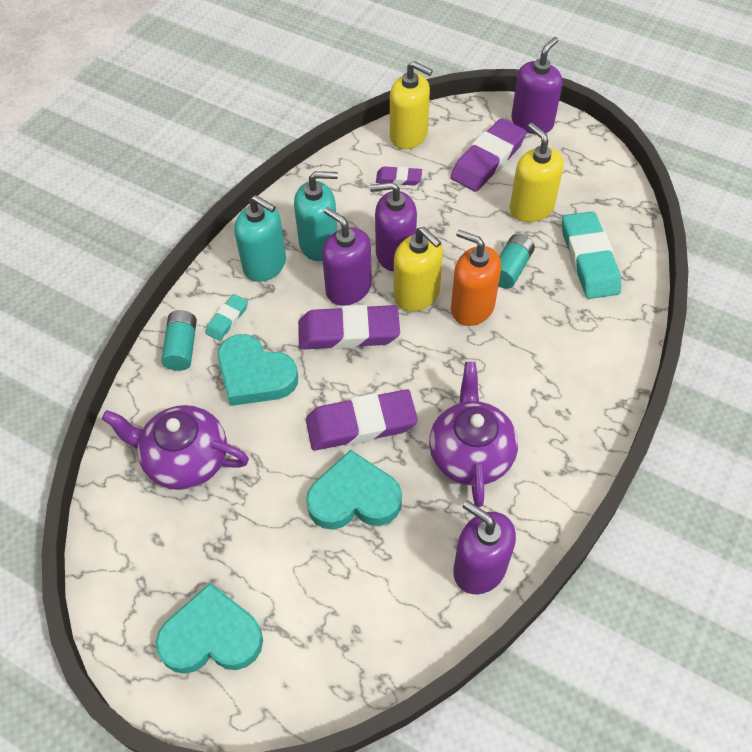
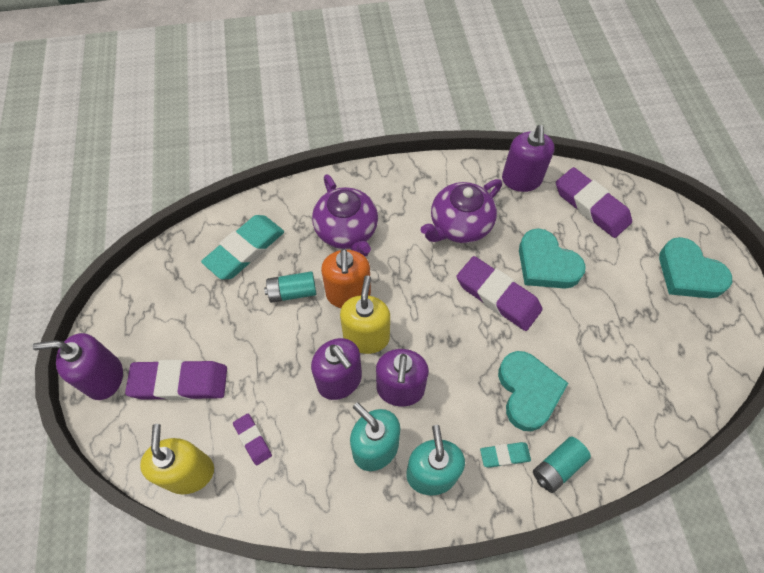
camera: 130 degrees left, 5 degrees up
(185, 459) = (624, 381): purple teapot -> purple teapot (347, 231)
(348, 332) = (438, 357): purple eraser -> purple eraser (591, 206)
(531, 208) = (217, 316): yellow soap dispenser -> none

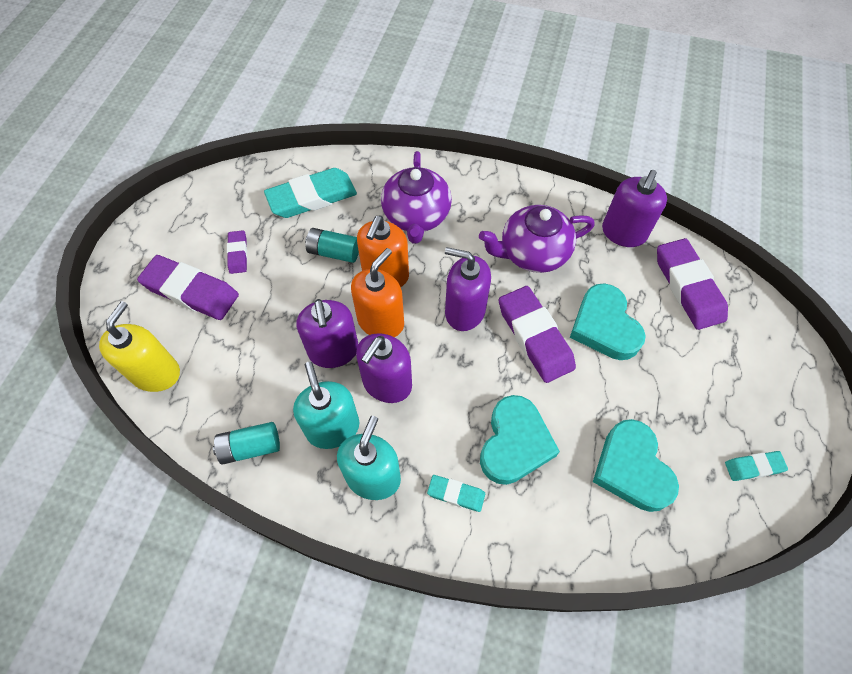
camera: 25 degrees right, 0 degrees up
(104, 378) = (131, 260): purple soap dispenser -> purple soap dispenser (464, 311)
(253, 440) = (226, 369): purple eraser -> purple eraser (238, 254)
(366, 337) = (381, 321): yellow soap dispenser -> orange soap dispenser
(557, 467) = (505, 531): turquoise battery -> turquoise battery (250, 447)
(688, 273) = (765, 400): turquoise heart -> turquoise heart (632, 468)
(706, 329) = (753, 467): none -> turquoise eraser

